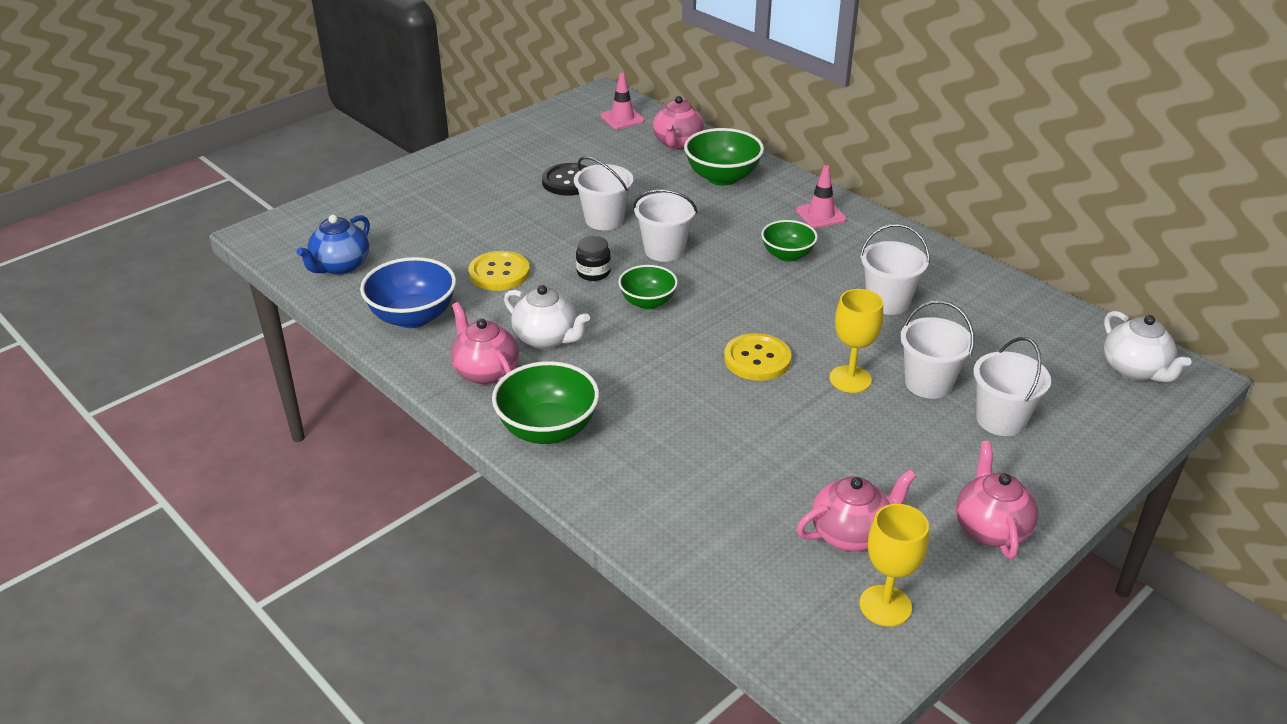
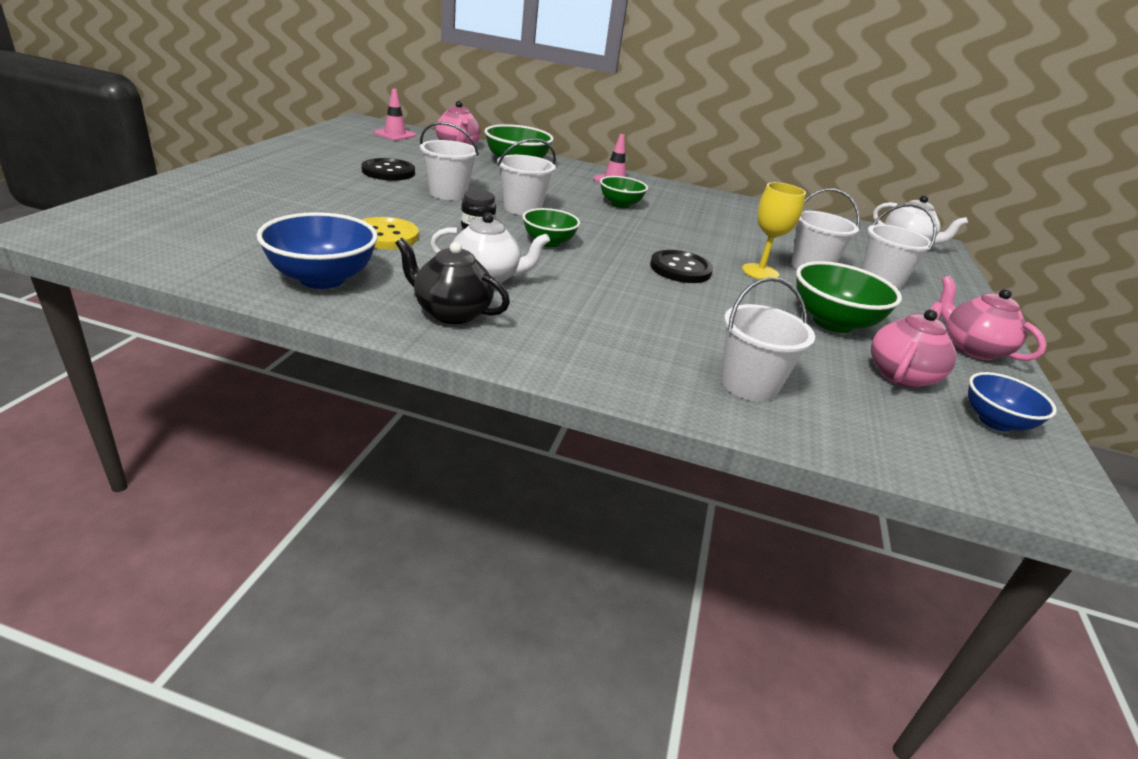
camera: 35 degrees left, 5 degrees down
(340, 266) = (190, 247): blue teapot -> none
(485, 371) = (451, 312): pink teapot -> black teapot
(548, 429) = (567, 350): green bowl -> green bowl (832, 322)
(757, 359) = (680, 269): yellow button -> black button
(885, 606) = (995, 421): yellow goblet -> blue bowl
(887, 302) = (722, 224): white bucket -> white bucket (749, 385)

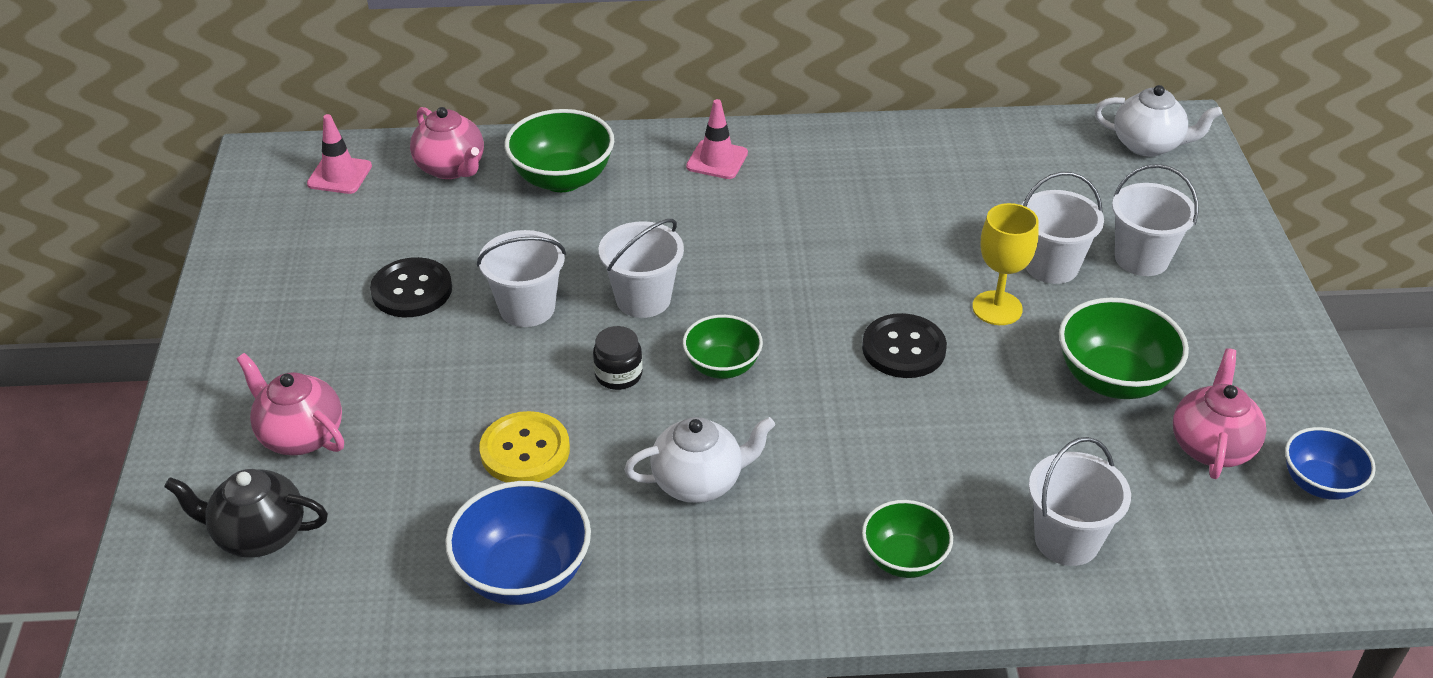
camera: 15 degrees left, 10 degrees up
(451, 312) = (704, 567): black teapot -> black teapot (258, 535)
(620, 204) = (757, 223): green bowl -> green bowl (904, 559)
(972, 349) = (1273, 358): pink teapot -> pink teapot (300, 435)

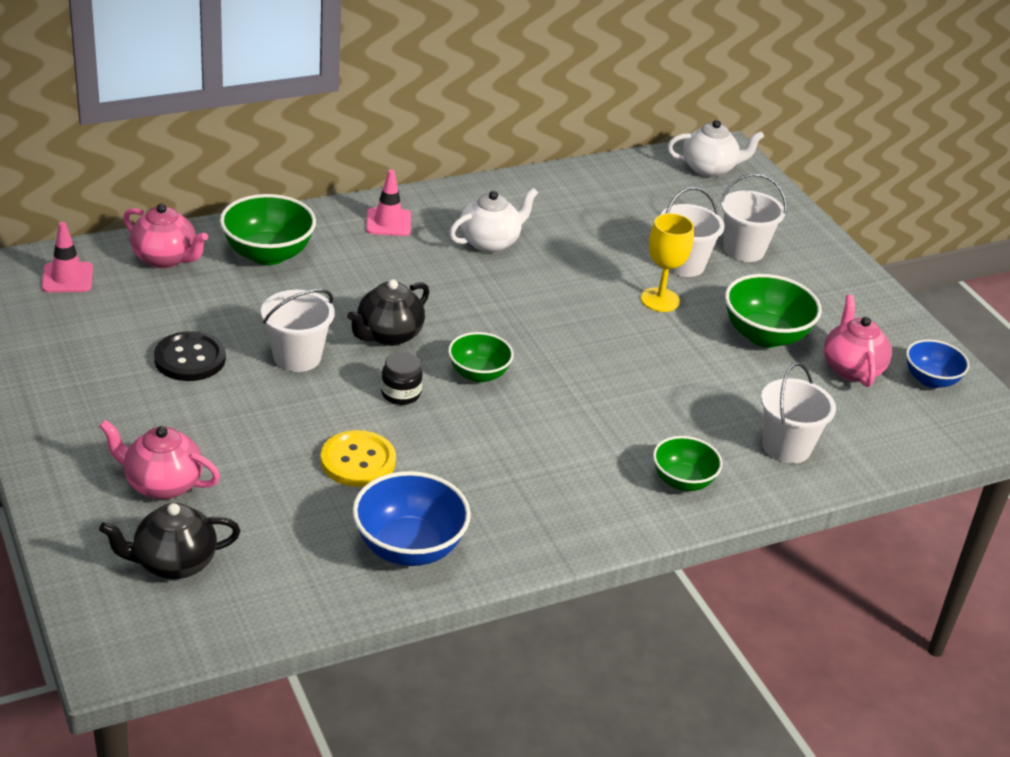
camera: 25 degrees left, 5 degrees down
(643, 299) = (388, 335): white bucket -> black teapot
(699, 481) = (506, 458): white teapot -> white teapot (490, 242)
(903, 348) = (607, 339): black button -> none

